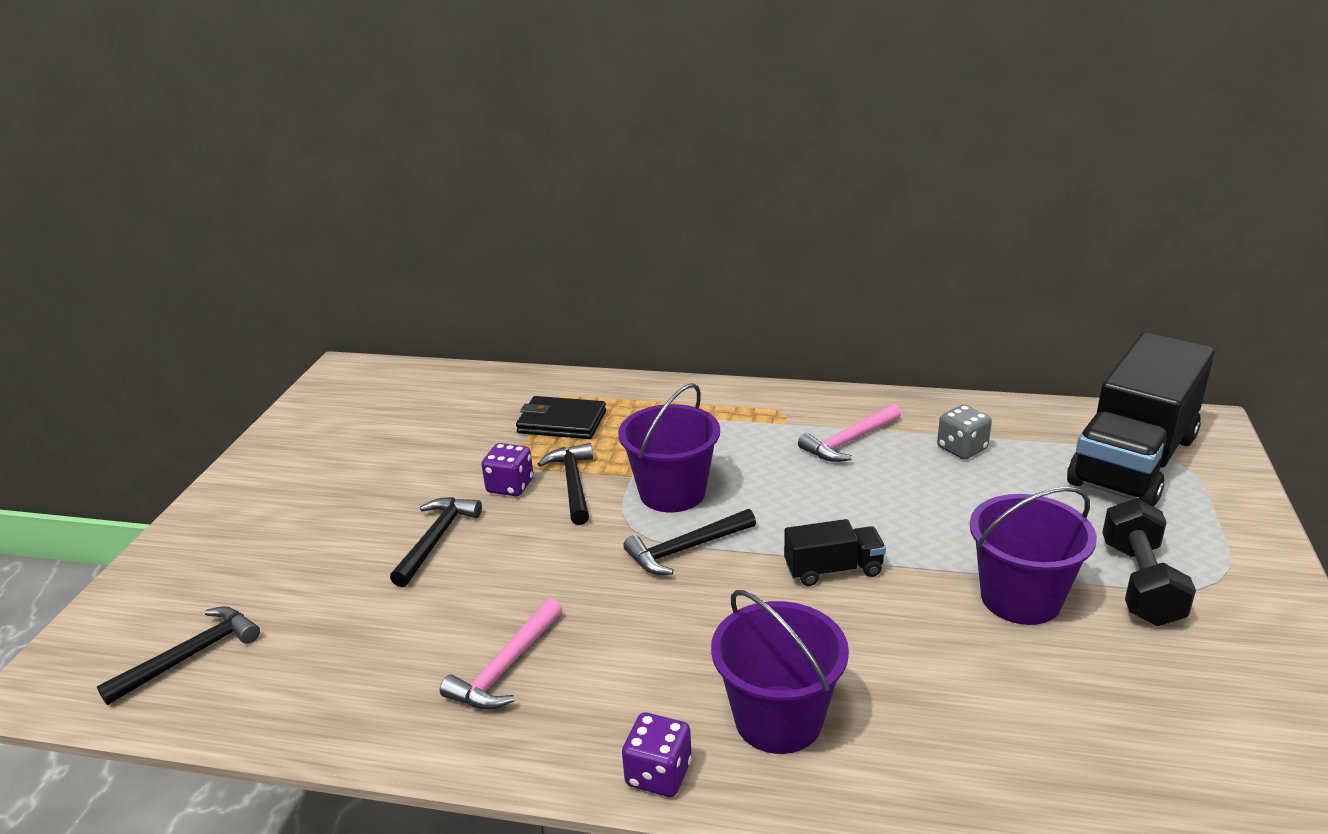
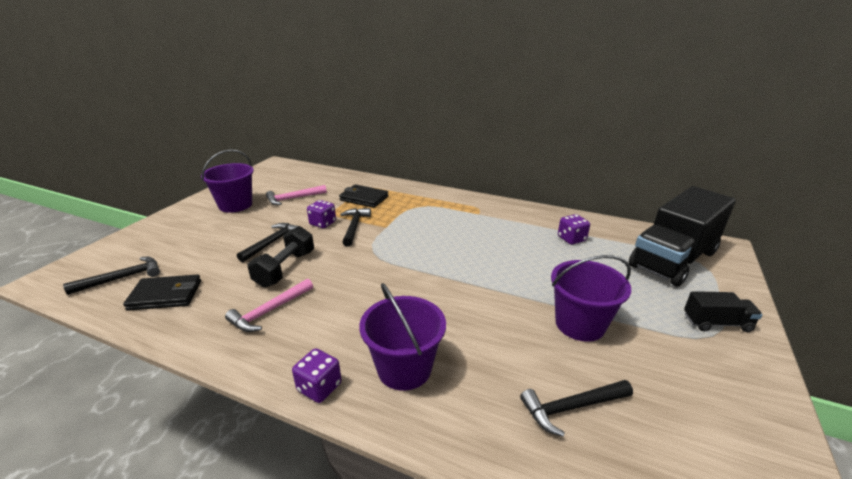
camera: 10 degrees right, 0 degrees up
(298, 673) = (166, 295): none -> black wallet
(672, 492) = (403, 238): purple bucket -> purple bucket (235, 205)
(686, 549) = (396, 266): black hammer -> black hammer (571, 407)
(833, 570) = (473, 290): black truck -> black truck (716, 323)
(849, 441) = (509, 227): pink hammer -> pink hammer (293, 198)
(962, 448) = (571, 239): grey dice -> purple dice
(1140, 583) = (659, 328): black dumbbell -> black dumbbell (285, 269)

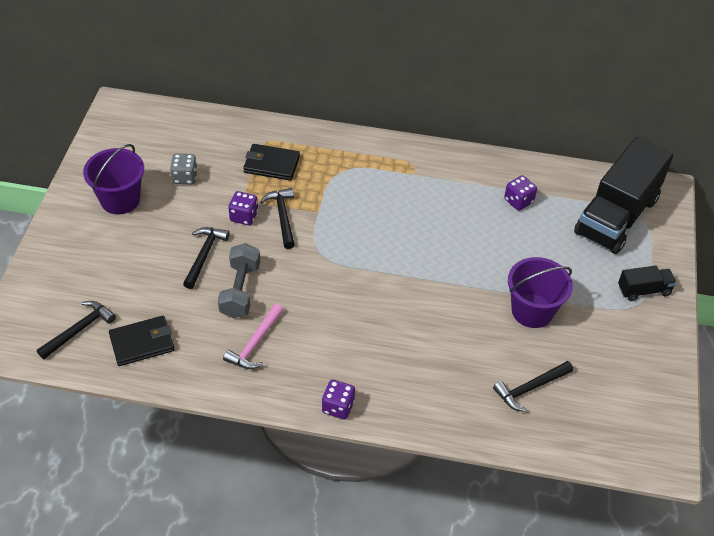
camera: 15 degrees left, 20 degrees up
(285, 269) = (240, 290): black dumbbell -> grey dumbbell
(293, 198) = (185, 177): pink hammer -> grey dice
(404, 368) = (398, 379): purple bucket -> none

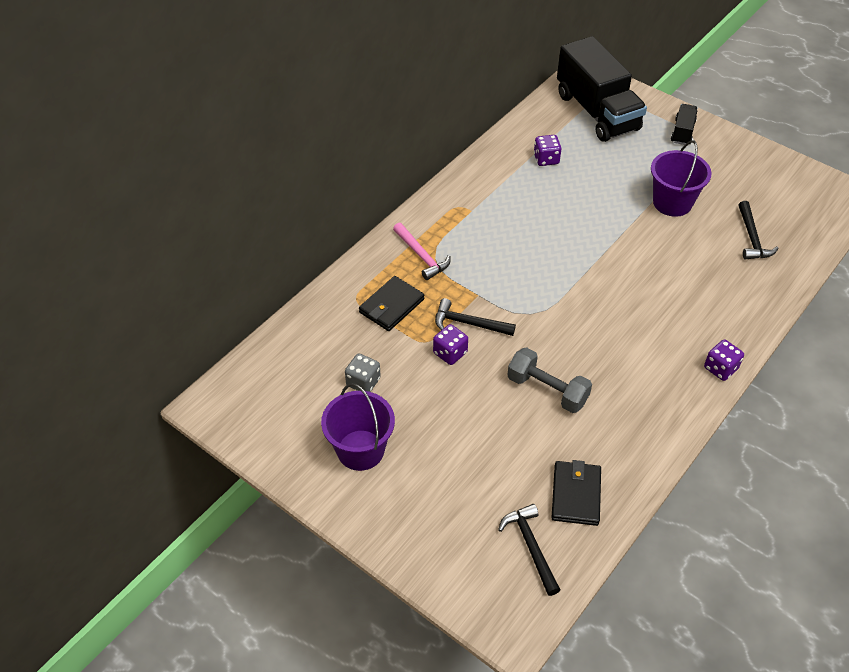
camera: 60 degrees left, 0 degrees up
(204, 255) = (485, 403): black hammer -> none
(255, 343) = (620, 402): pink hammer -> pink hammer (421, 256)

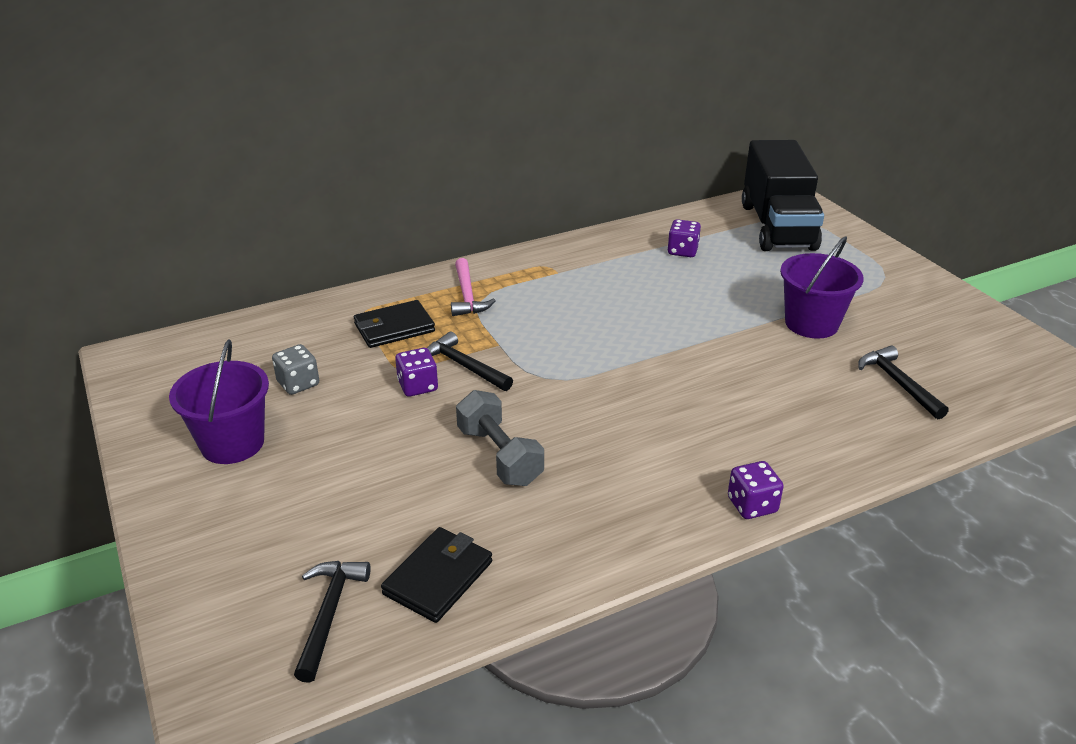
camera: 25 degrees right, 15 degrees down
(682, 132) = (874, 265): black truck -> none
(751, 238) = (898, 383): black hammer -> black hammer turned 135 degrees clockwise

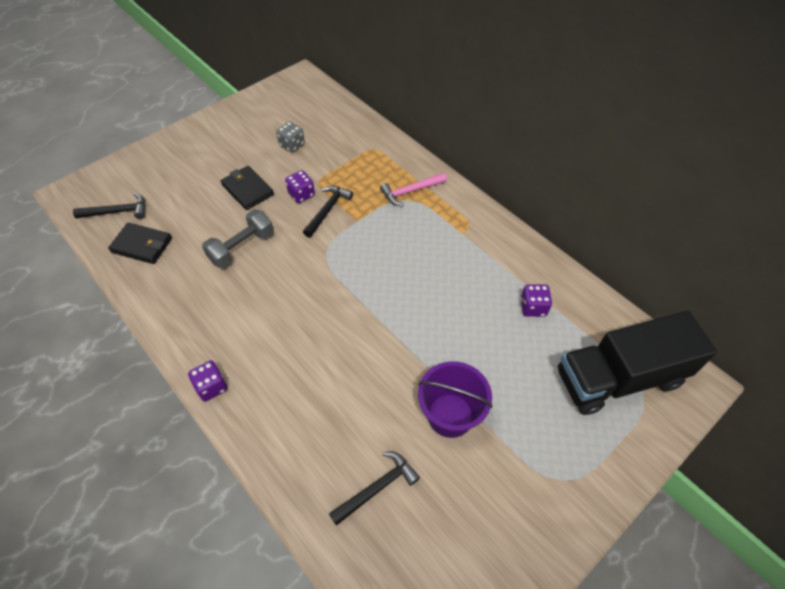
camera: 75 degrees right, 20 degrees up
(232, 443) = (236, 138): purple bucket -> none
(394, 328) = (360, 167): black wallet -> black wallet (247, 190)

